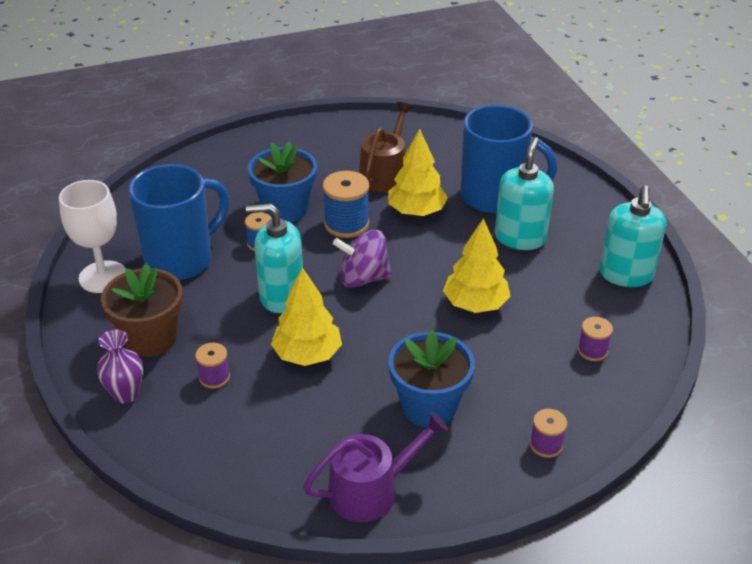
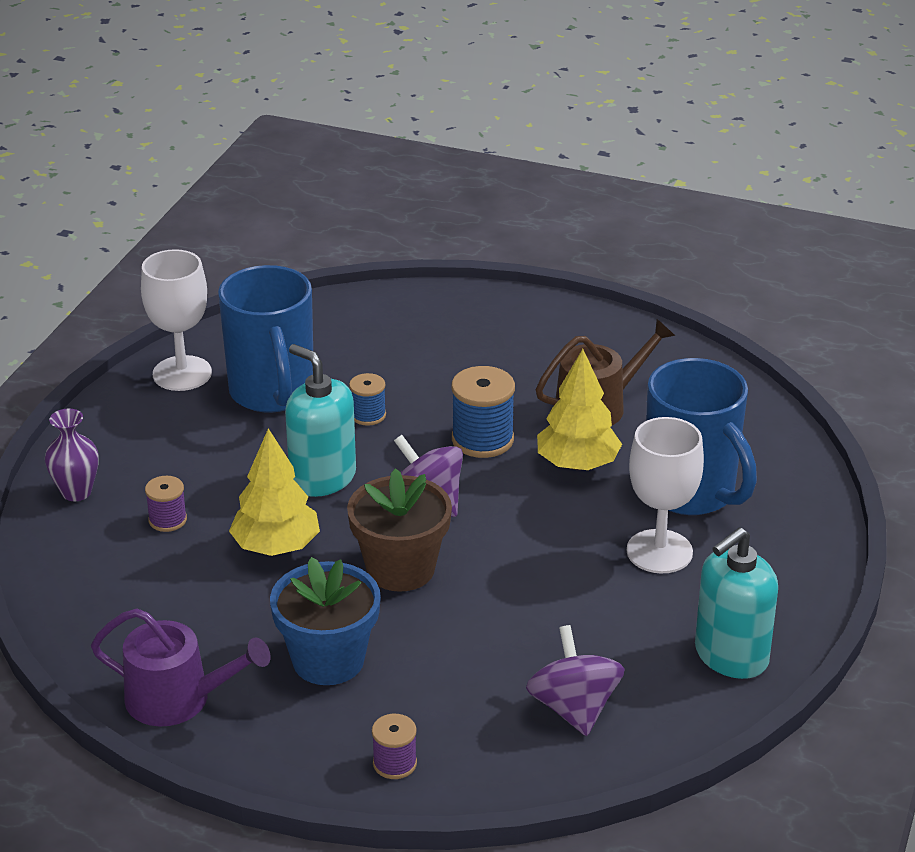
camera: 40 degrees right, 5 degrees down
(150, 338) = (155, 454): brown flower pot -> brown flower pot (400, 569)
(181, 260) = (272, 393): blue mug -> blue mug turned 75 degrees clockwise
(285, 209) = (438, 392): blue flower pot -> none
(475, 304) = (510, 592): yellow tree -> none
(520, 238) = (659, 551): turquoise soap dispenser -> white goblet
(592, 350) = (574, 708): purple spool -> purple spinning top

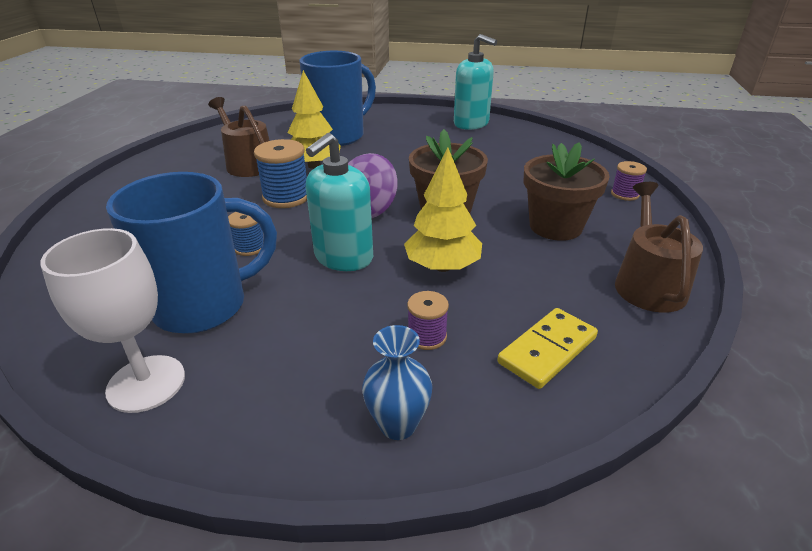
camera: 100 degrees left, 0 degrees up
(76, 492) = (398, 424): purple vase -> blue vase
(113, 591) = (547, 350): none -> yellow domino
(178, 699) = (647, 283): purple watering can -> brown watering can
(328, 660) = (555, 226): blue flower pot -> brown flower pot
(574, 708) = (537, 153): purple spinning top -> none
(659, 551) = (395, 141): white goblet -> none

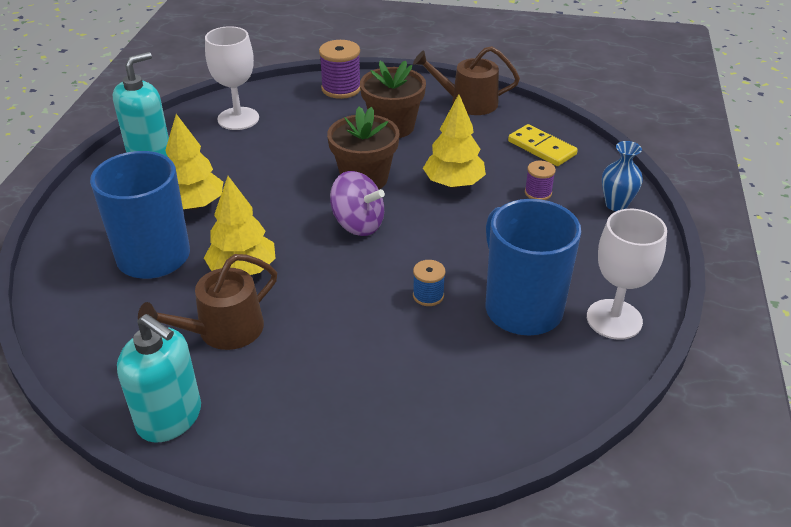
camera: 90 degrees left, 5 degrees up
(286, 197) = (324, 283): blue spool -> none
(343, 257) = (443, 235): turquoise soap dispenser -> turquoise soap dispenser (170, 417)
(400, 143) = (194, 205): none -> yellow tree
(536, 150) = (238, 119): none -> white goblet
(625, 194) = (341, 89): purple spool -> purple spool, size x1.72

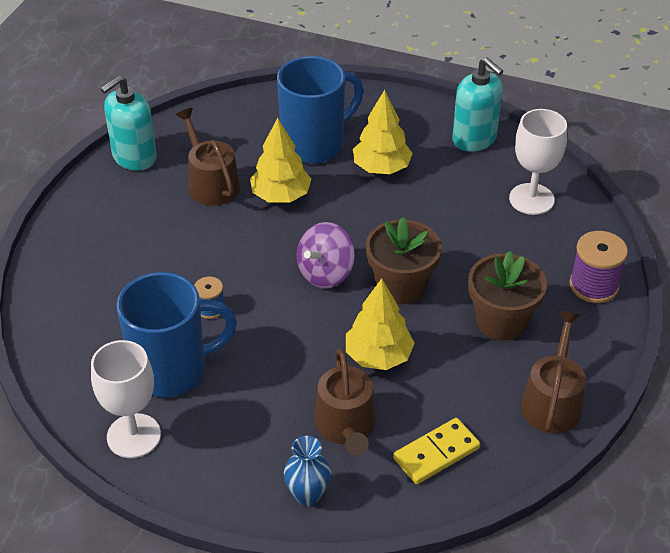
camera: 100 degrees right, 5 degrees up
(538, 193) = (346, 427): purple spool -> brown watering can

